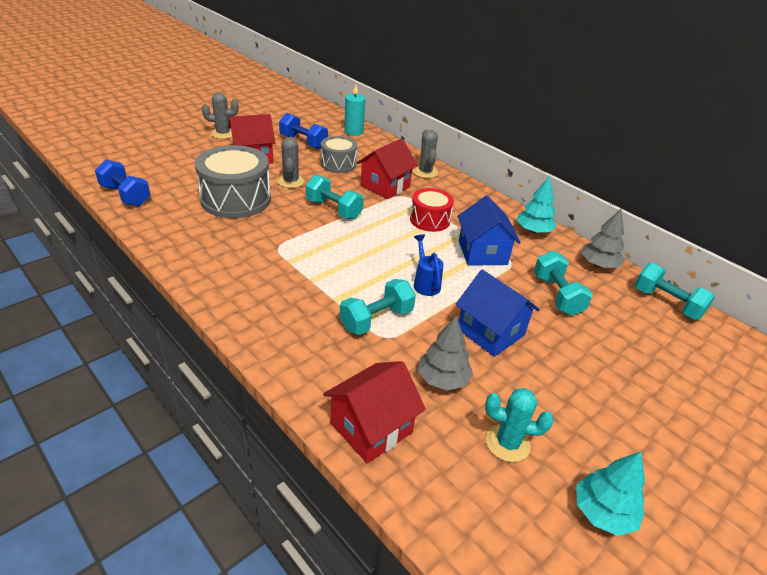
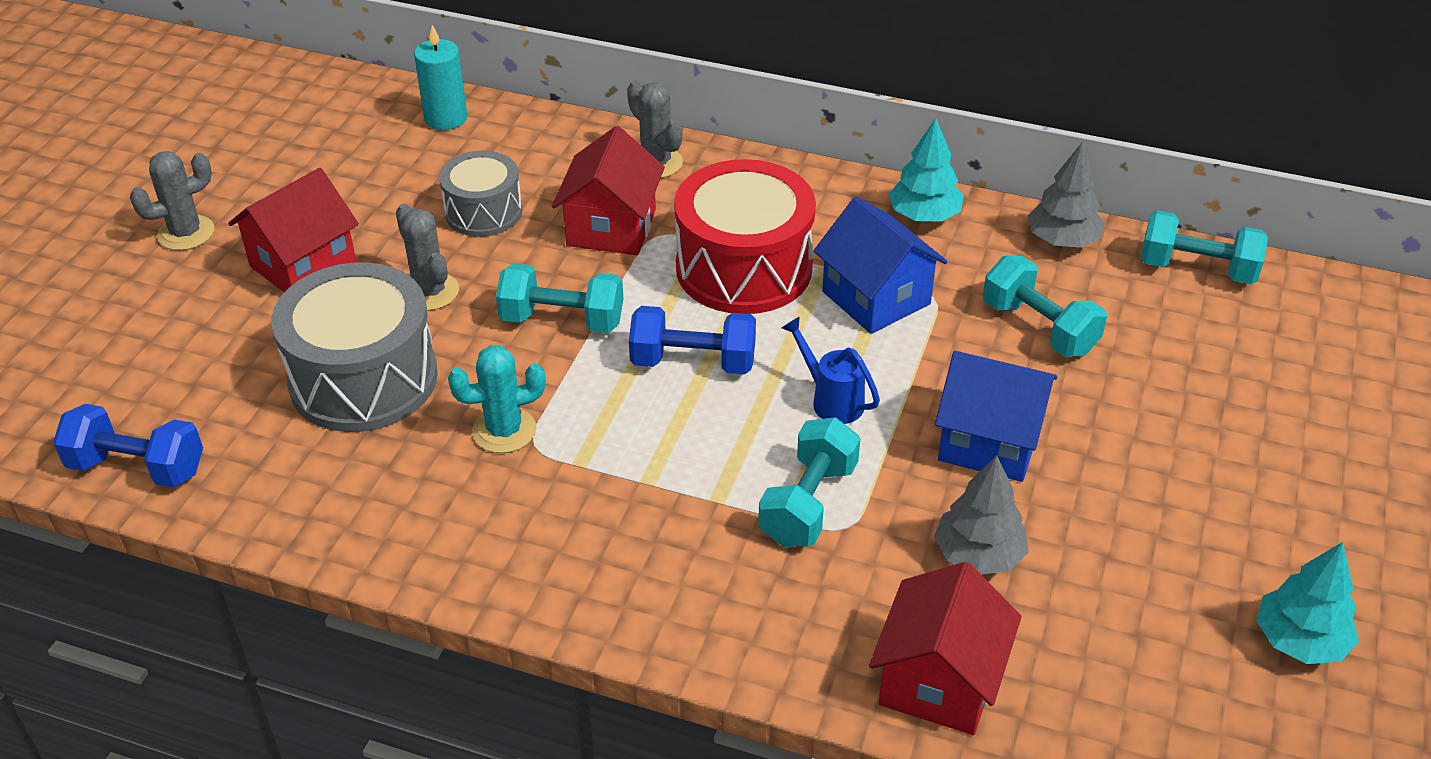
camera: 25 degrees left, 5 degrees up
(303, 142) = (370, 187): blue dumbbell -> blue dumbbell (693, 362)
(430, 220) = (744, 268): red drum -> red drum, size x1.70
(507, 443) = (1129, 607): turquoise cactus -> turquoise cactus (504, 430)

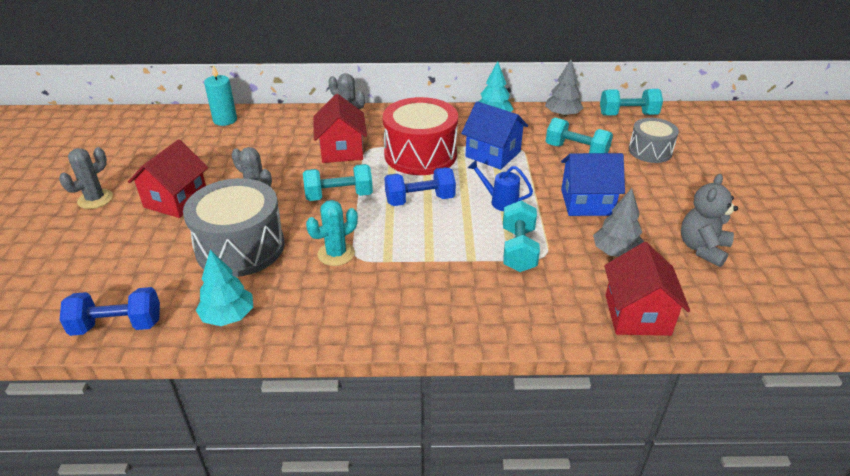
camera: 20 degrees left, 5 degrees down
(483, 212) = (268, 156): grey drum -> grey drum (650, 151)
(1146, 592) = (702, 248): none -> grey teddy bear
(1299, 641) = (783, 252): turquoise tree -> turquoise tree (228, 316)

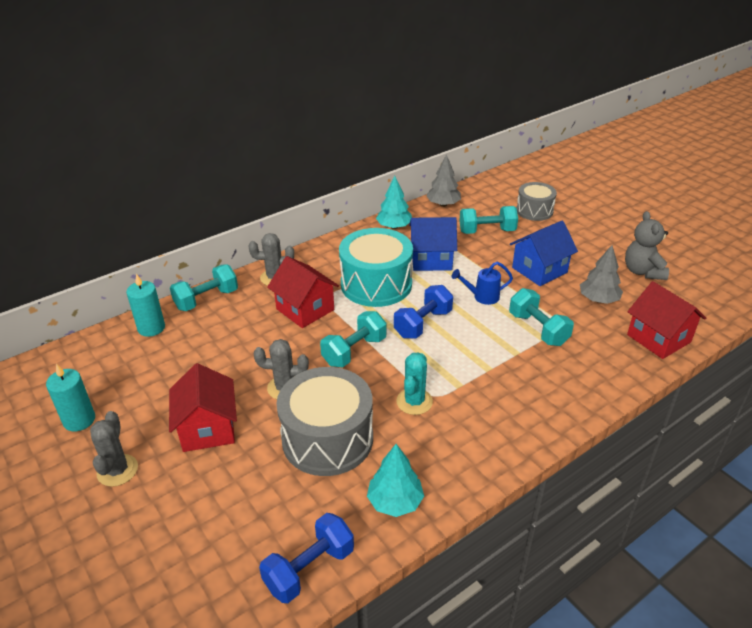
camera: 35 degrees left, 0 degrees up
(114, 158) = (79, 420): none -> turquoise candle
(420, 154) = (376, 284): red drum -> turquoise drum
(628, 115) = (488, 186): turquoise dumbbell -> turquoise dumbbell (206, 299)

